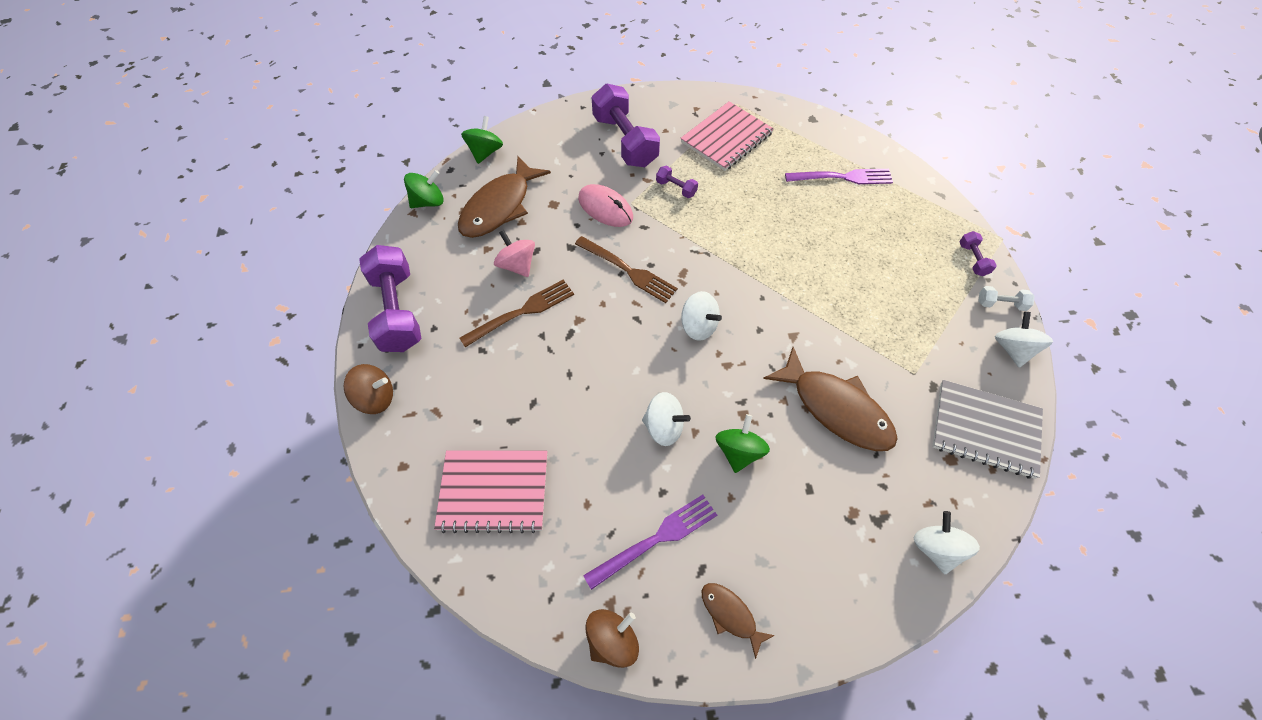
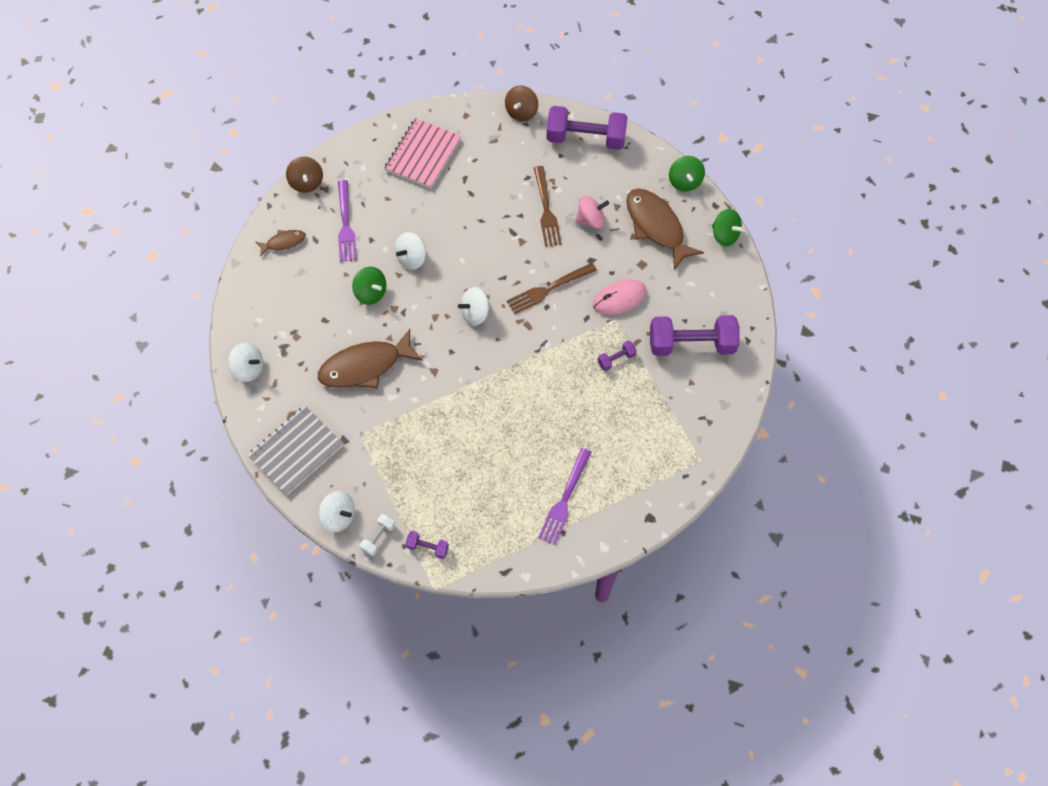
camera: 115 degrees right, 5 degrees up
(726, 138) = (658, 428): pink notebook -> none

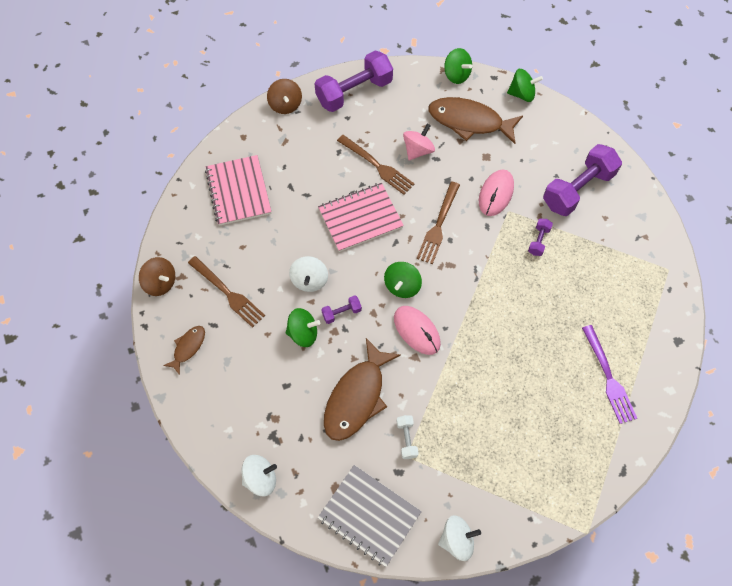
camera: 40 degrees left, 0 degrees up
(296, 451) = (369, 515): grey notebook -> grey notebook turned 60 degrees counterclockwise
(346, 224) = (227, 293): purple fork -> brown fork
(378, 537) = (504, 530): white dumbbell -> white dumbbell (406, 439)
(427, 547) = (549, 503): purple dumbbell -> purple dumbbell (341, 313)
(454, 353) = (417, 331): none -> pink mouse
(475, 313) = (402, 286): white spinning top -> green spinning top
(494, 240) = (360, 218): none -> pink notebook

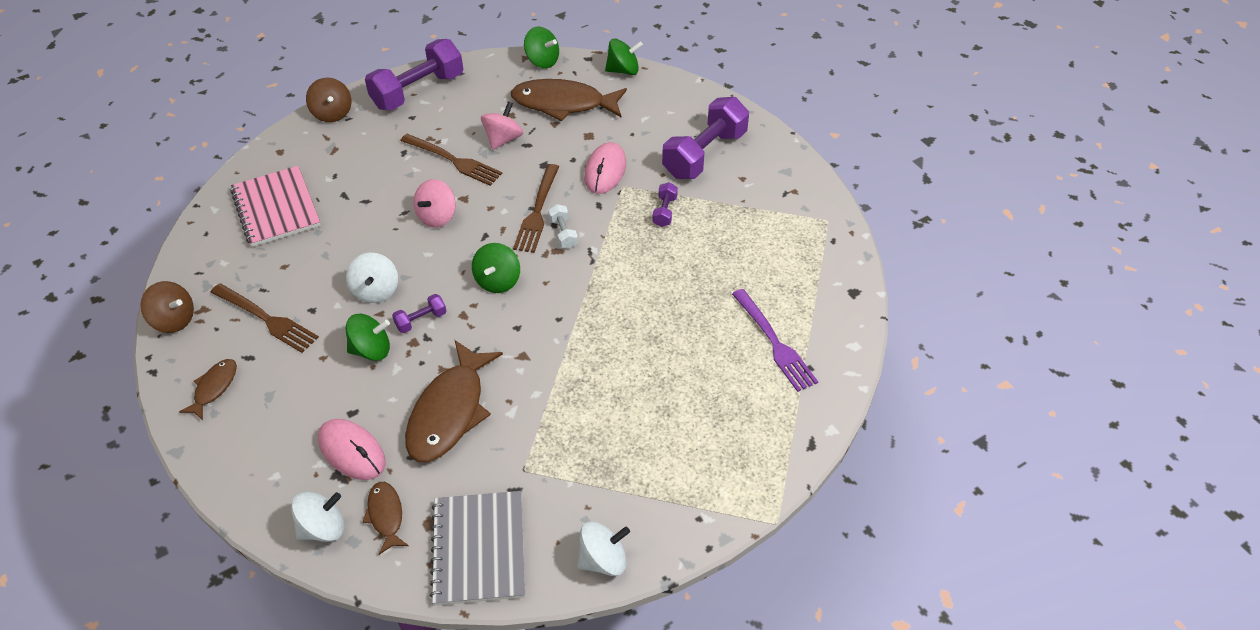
camera: 10 degrees left, 15 degrees down
(305, 476) = (386, 515): none -> brown fish
(360, 218) = (437, 217): pink notebook -> pink spinning top
(369, 515) = (479, 549): grey notebook -> grey notebook turned 60 degrees clockwise
(406, 439) = (521, 450): white dumbbell -> white dumbbell (563, 233)
(417, 331) = (522, 326): pink mouse -> pink mouse (352, 451)

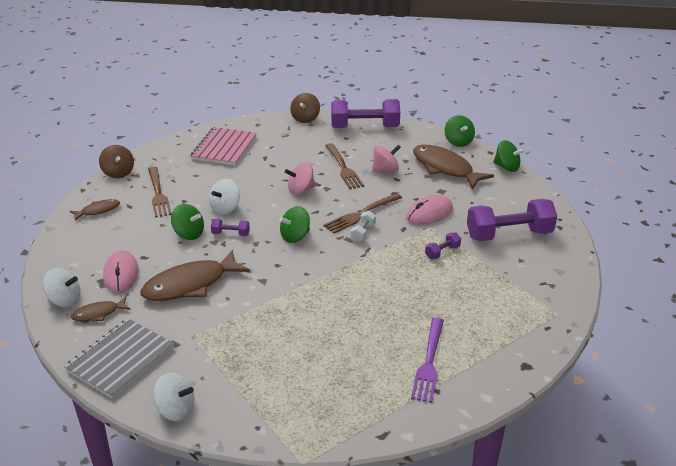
camera: 40 degrees right, 15 degrees down
(386, 515) = (98, 313): brown fish -> brown fish turned 135 degrees counterclockwise

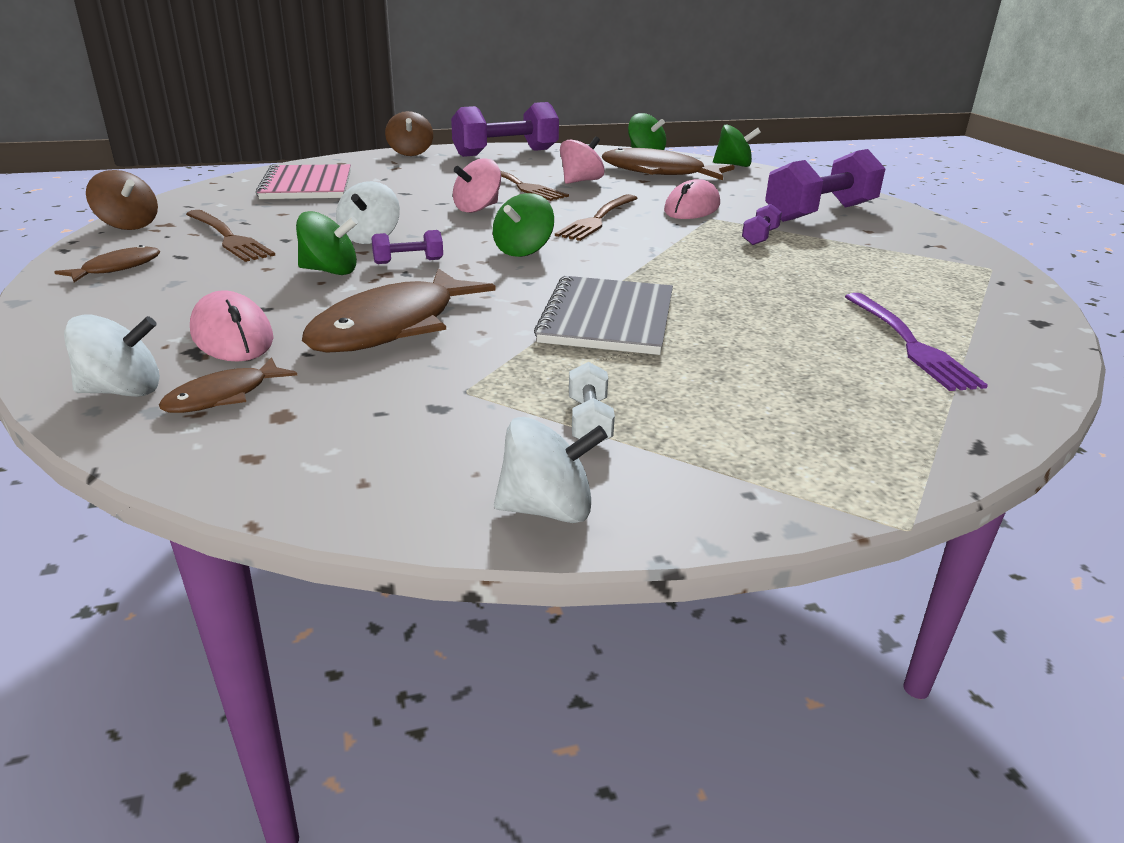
camera: 25 degrees left, 5 degrees down
(121, 359) = (338, 455): grey notebook -> grey notebook (608, 319)
(363, 232) = (623, 234): white dumbbell -> white dumbbell (589, 422)

